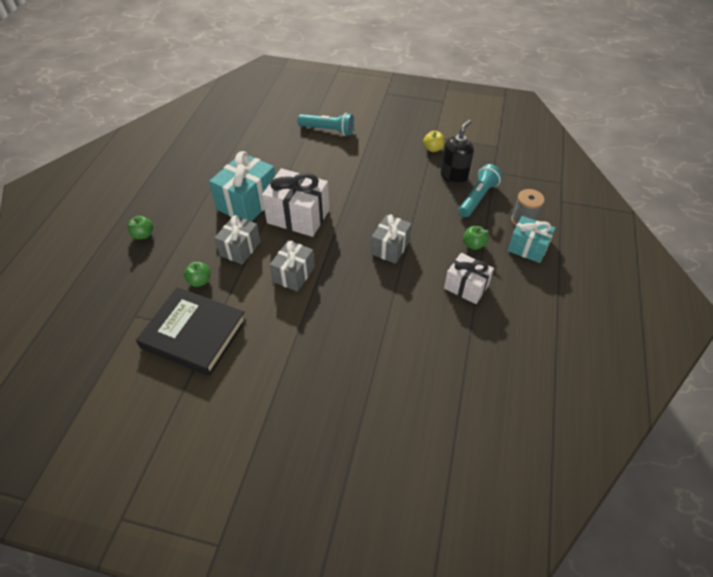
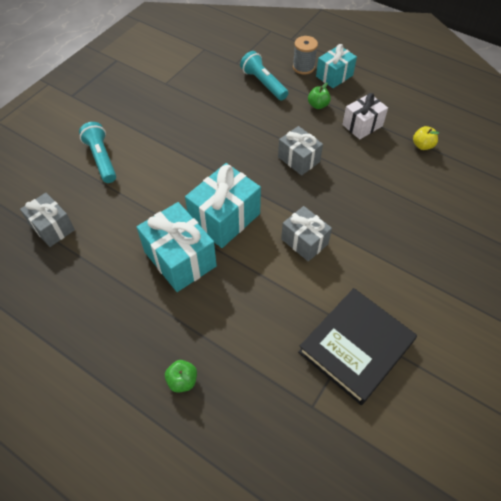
camera: 70 degrees left, 5 degrees up
(200, 281) = (283, 329): green apple -> none
(240, 248) = (249, 281): grey gift -> grey gift (52, 228)
(298, 216) = (225, 218): white gift -> turquoise gift
(328, 130) = (101, 159): turquoise flashlight -> turquoise flashlight turned 60 degrees counterclockwise
(433, 149) = (182, 90): yellow apple -> yellow apple (422, 145)
(454, 176) = (228, 89): black soap dispenser -> none

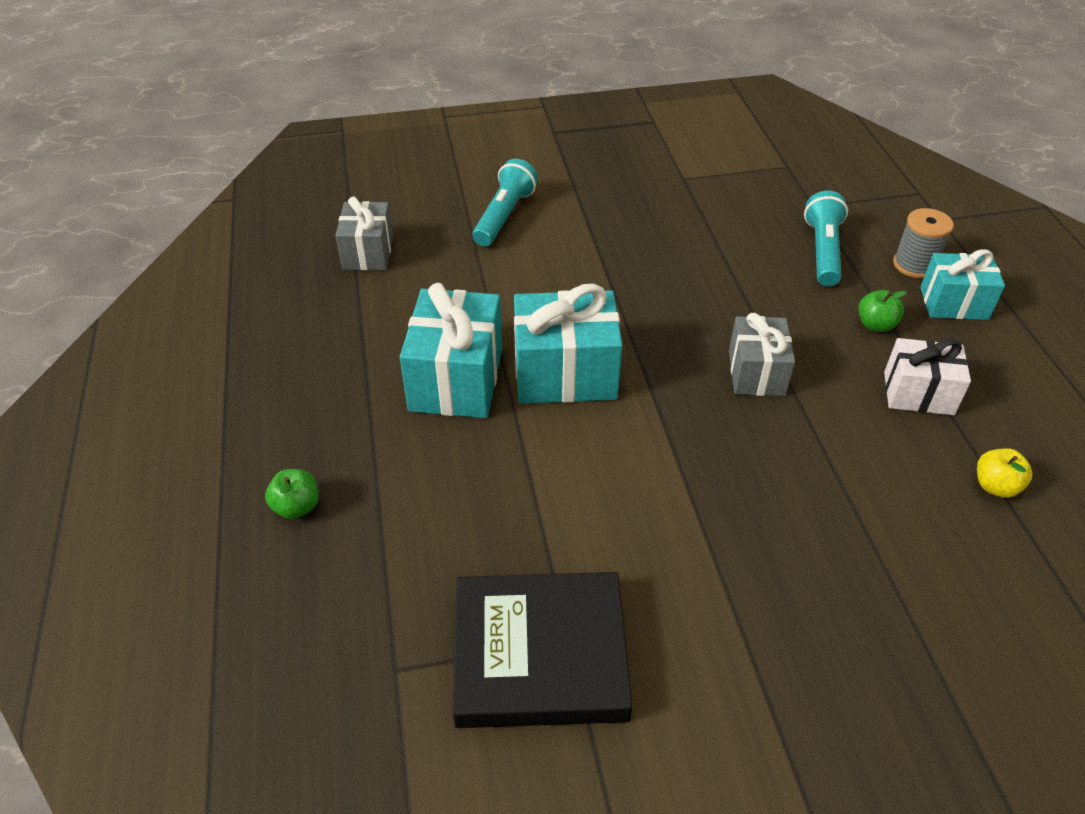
camera: 45 degrees right, 10 degrees down
(304, 241) = (635, 475): grey gift -> none

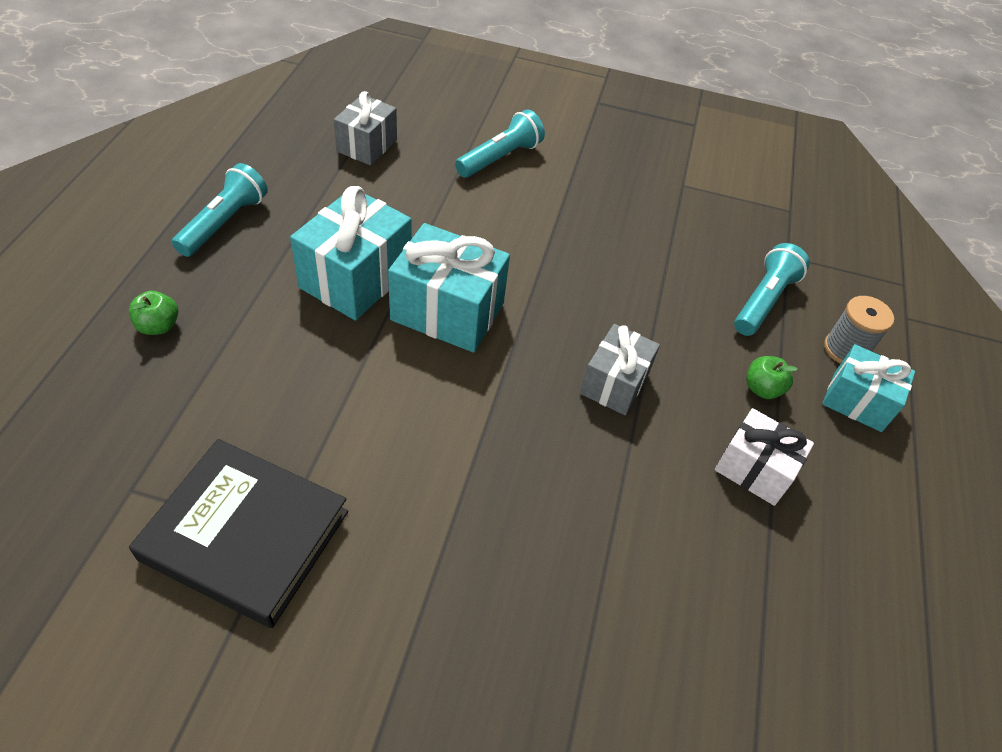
camera: 20 degrees right, 5 degrees up
(283, 381) = (224, 223): none -> turquoise flashlight
(995, 486) = (763, 590): yellow apple -> none

